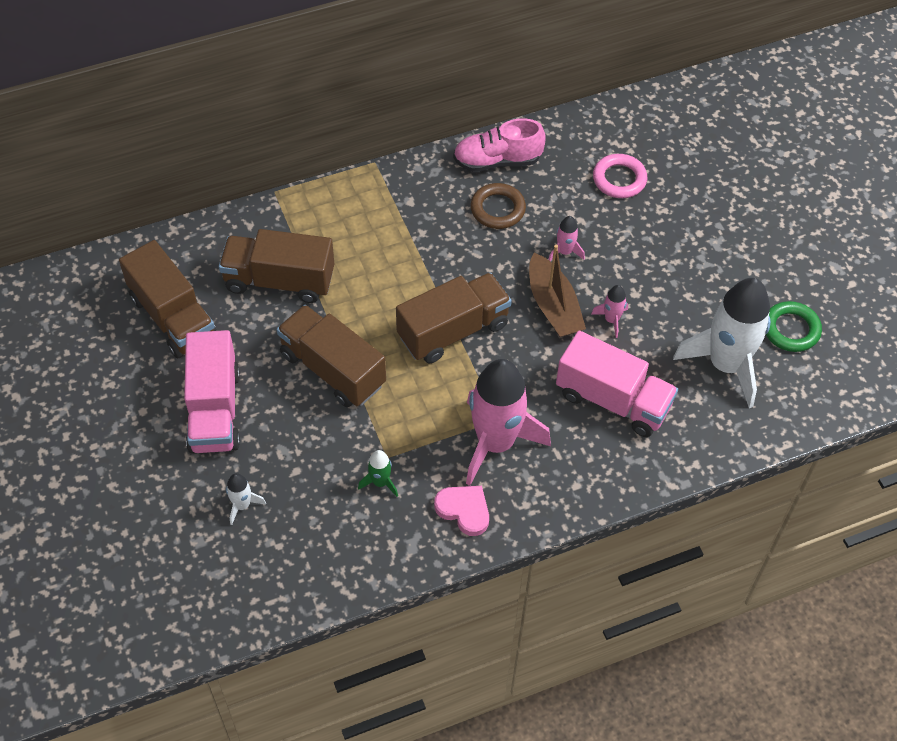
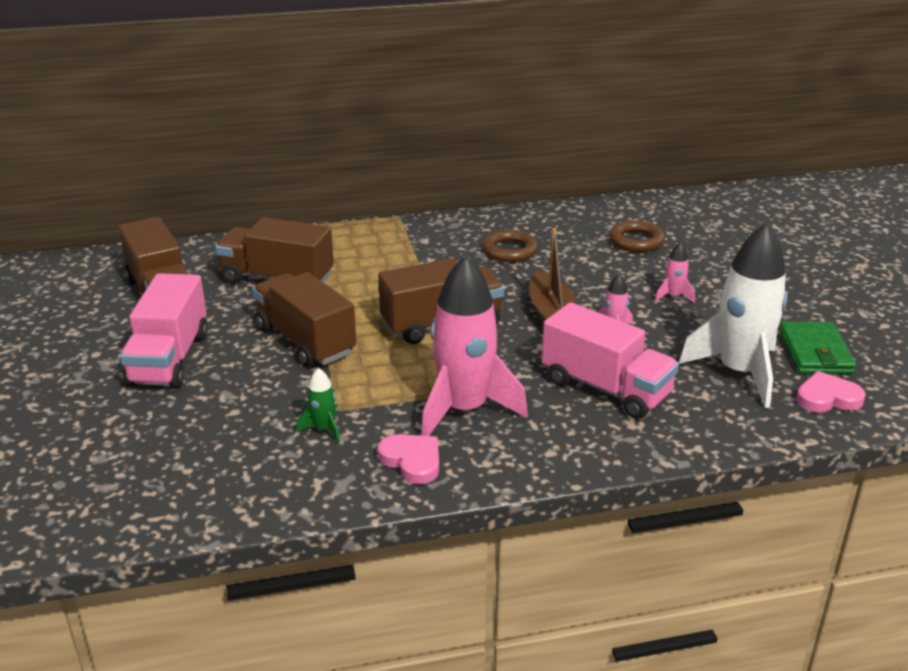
camera: 10 degrees right, 25 degrees down
(242, 505) = (162, 433): white rocket -> none
(497, 161) = (517, 222): pink shoe -> none
(564, 252) = (572, 281): pink rocket -> pink rocket (673, 296)
(619, 179) = (636, 241): pink ring -> brown ring
(791, 329) = (815, 352): green ring -> green wallet
(801, 389) = (827, 398): none -> pink heart

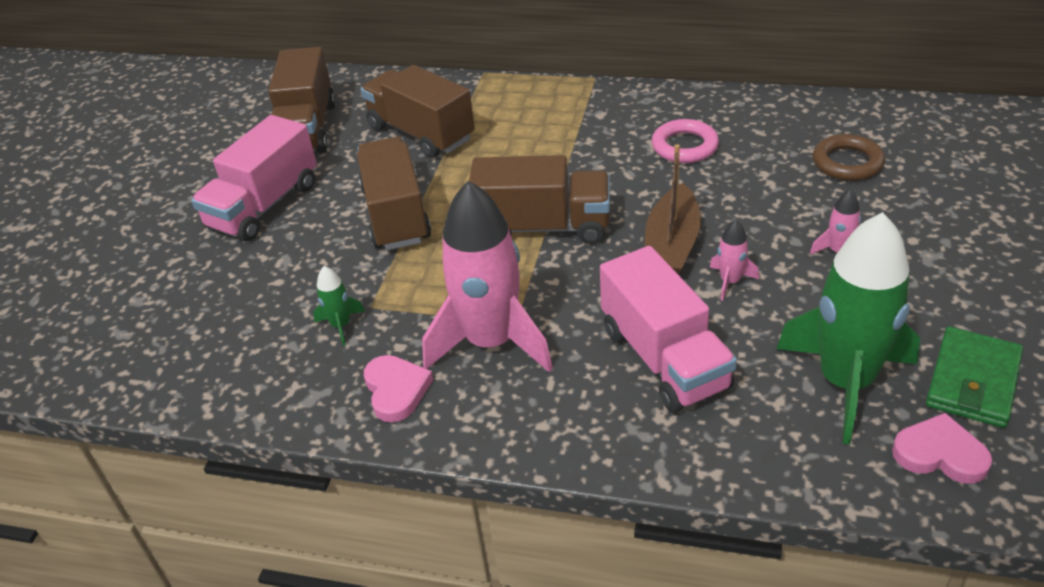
camera: 30 degrees right, 10 degrees up
(510, 250) = (684, 146): brown ring -> pink ring
(739, 372) = (845, 382): white rocket -> green rocket

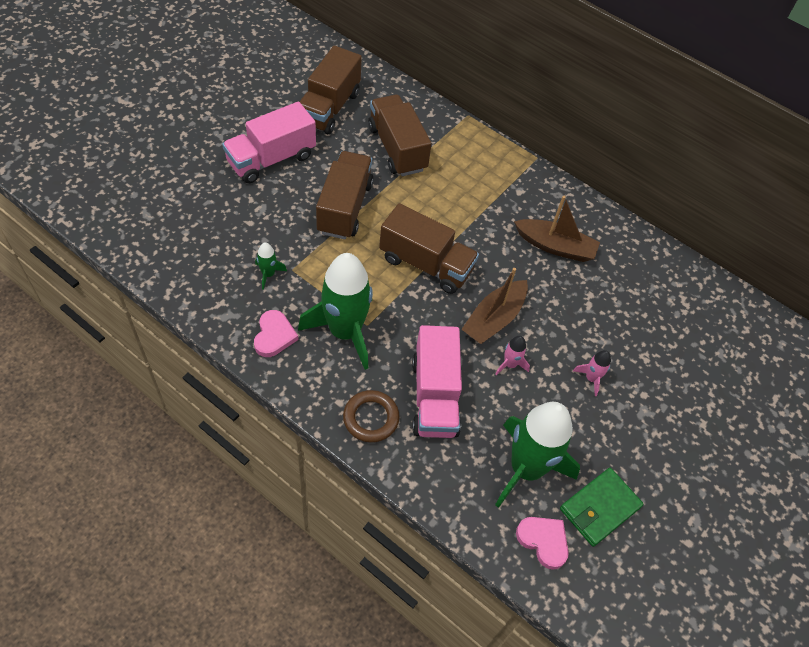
camera: 15 degrees right, 15 degrees up
(491, 342) = (345, 332): pink rocket -> green rocket
(684, 146) = (555, 246): pink ring -> brown boat
(847, 163) = (649, 315): brown ring -> brown ring (371, 418)

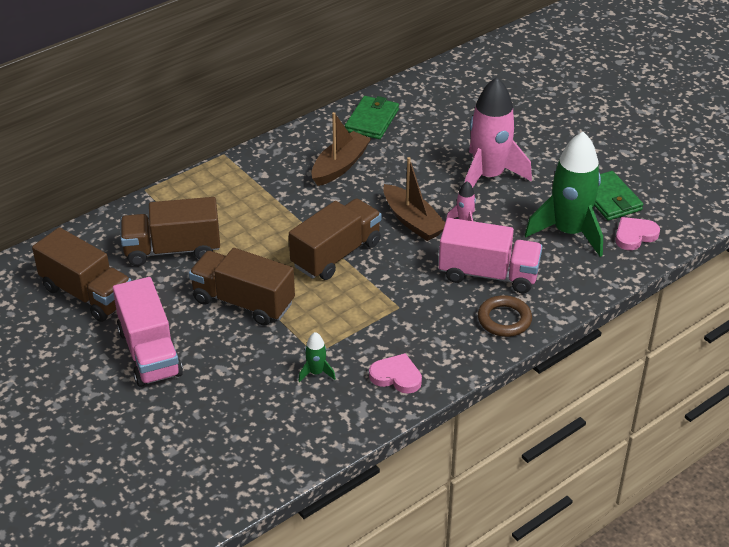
camera: 70 degrees left, 15 degrees down
(345, 332) = (404, 324): green rocket -> none
(591, 378) = (488, 176): pink rocket -> pink rocket, size x2.41
(638, 261) = (372, 120): none -> green wallet

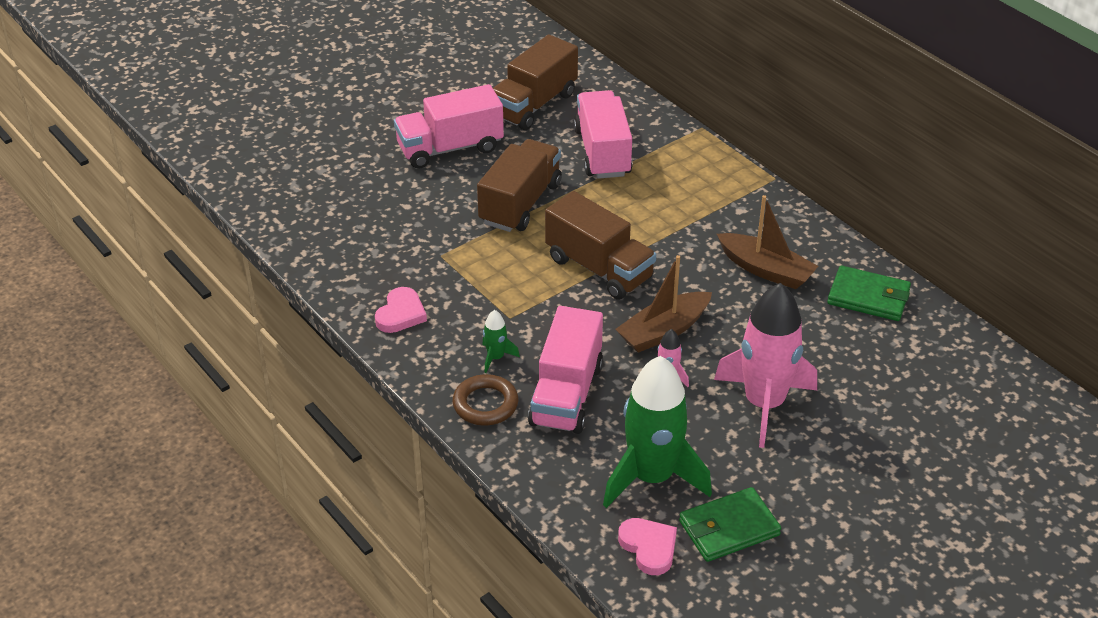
camera: 90 degrees right, 0 degrees up
(173, 250) = (602, 152): brown truck -> pink truck
(316, 372) = (412, 256): green rocket -> green rocket (496, 358)

